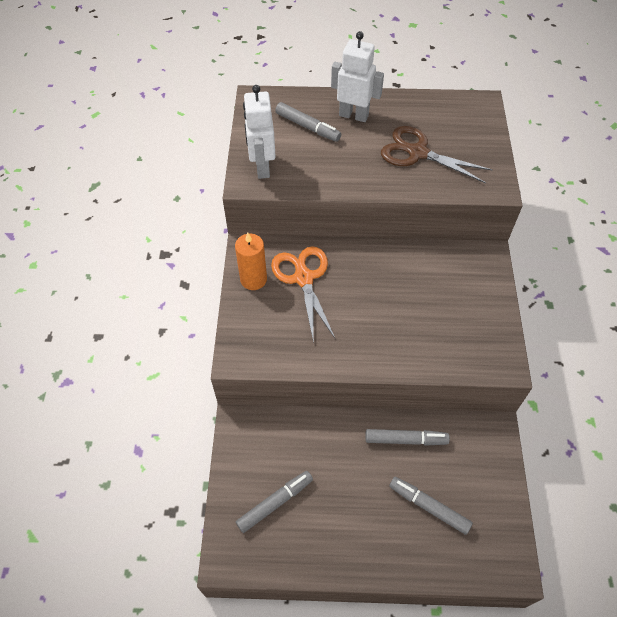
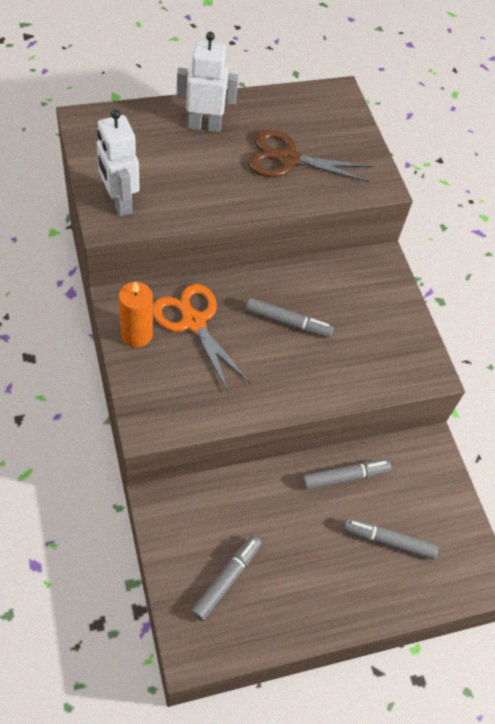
camera: 25 degrees left, 0 degrees up
(307, 127) = (156, 146): grey marker -> grey marker (288, 322)

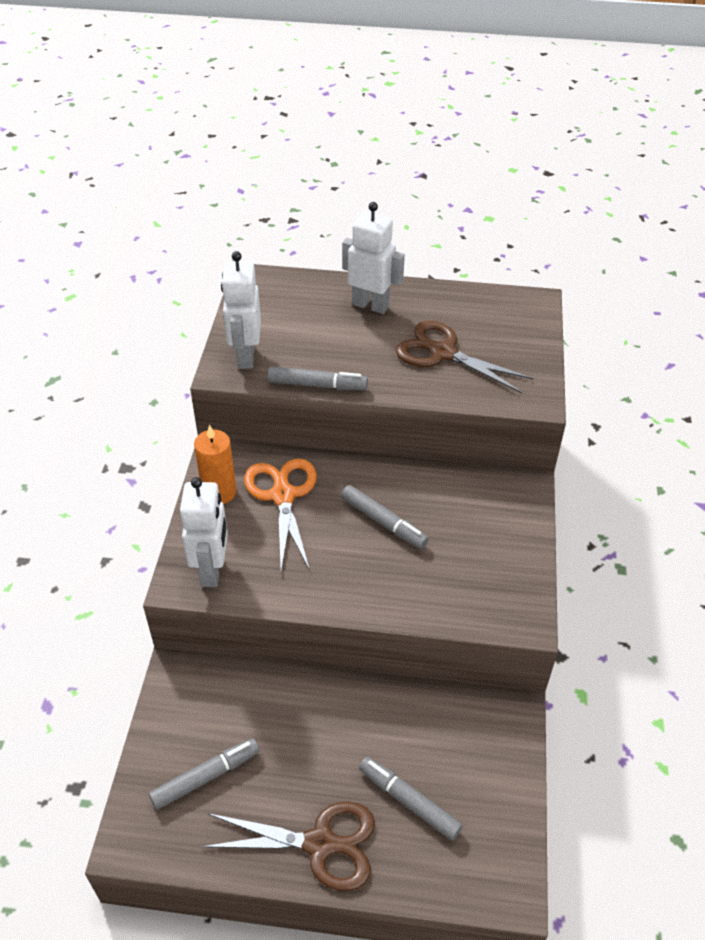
camera: 30 degrees right, 10 degrees down
(168, 408) = (212, 570): none -> white robot
(339, 598) = (319, 843): none -> brown scissors
(345, 477) = (392, 713): grey marker -> grey marker (317, 385)

